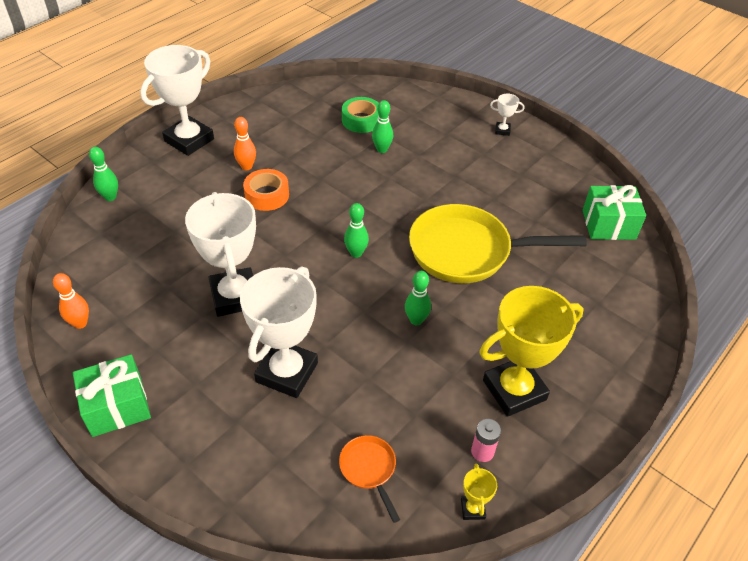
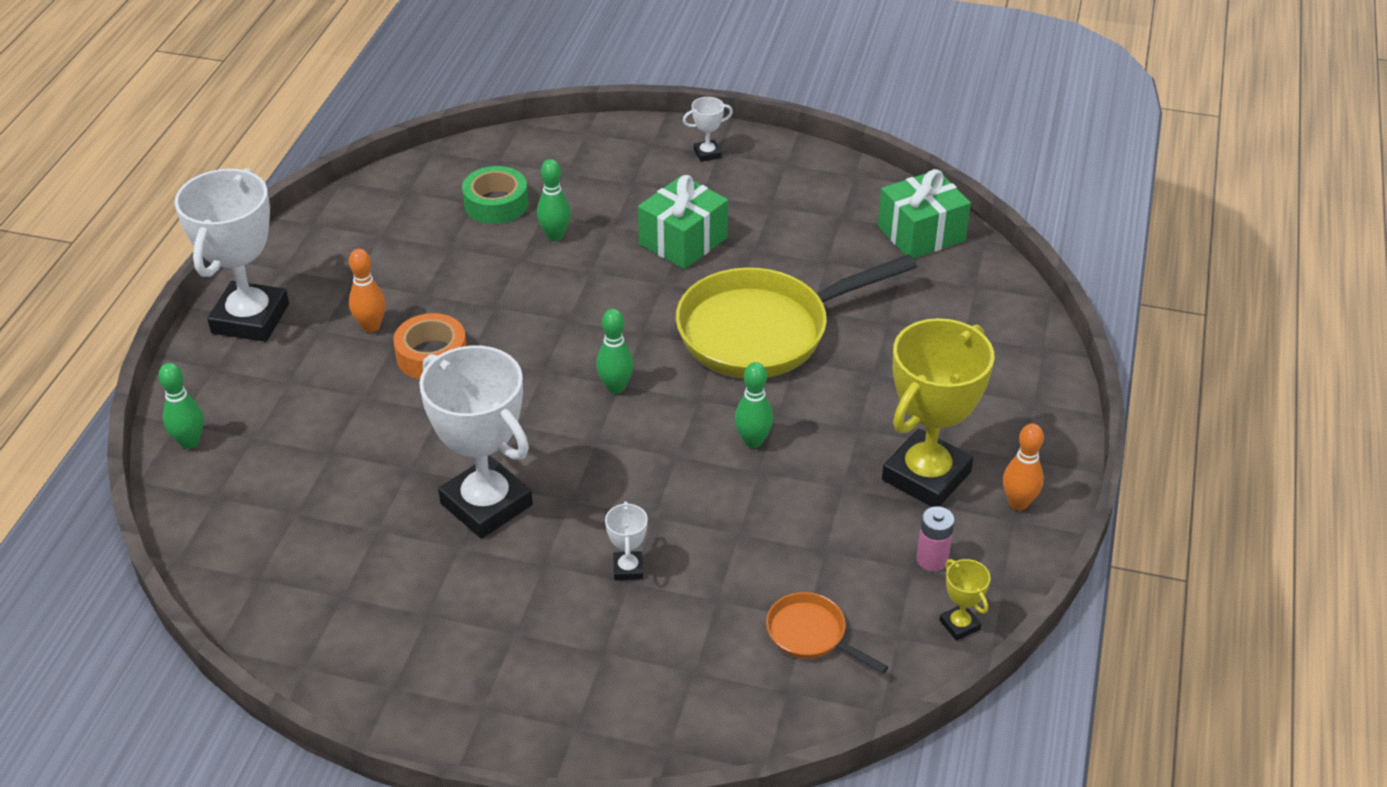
camera: 25 degrees left, 5 degrees down
(80, 323) = (286, 624): orange bowling pin -> orange bowling pin (1018, 503)
(117, 406) = (426, 701): green gift -> green gift (683, 241)
(287, 372) = (628, 569): white trophy -> white trophy, size x0.42

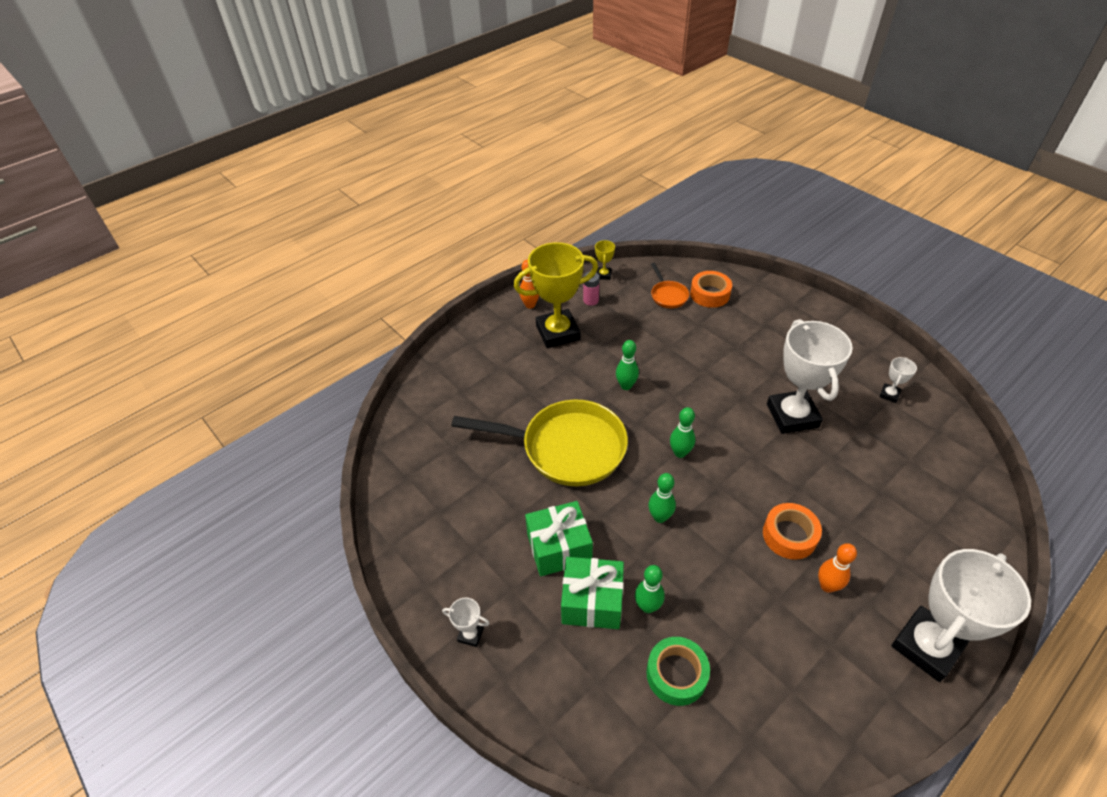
camera: 145 degrees left, 5 degrees up
(190, 442) = (981, 545): green bowling pin -> green bowling pin (660, 517)
(628, 569) = (732, 353): white trophy -> white trophy (889, 394)
(739, 675) = (710, 294): none -> orange tape
(921, 233) = (407, 470): green gift -> green gift (592, 602)

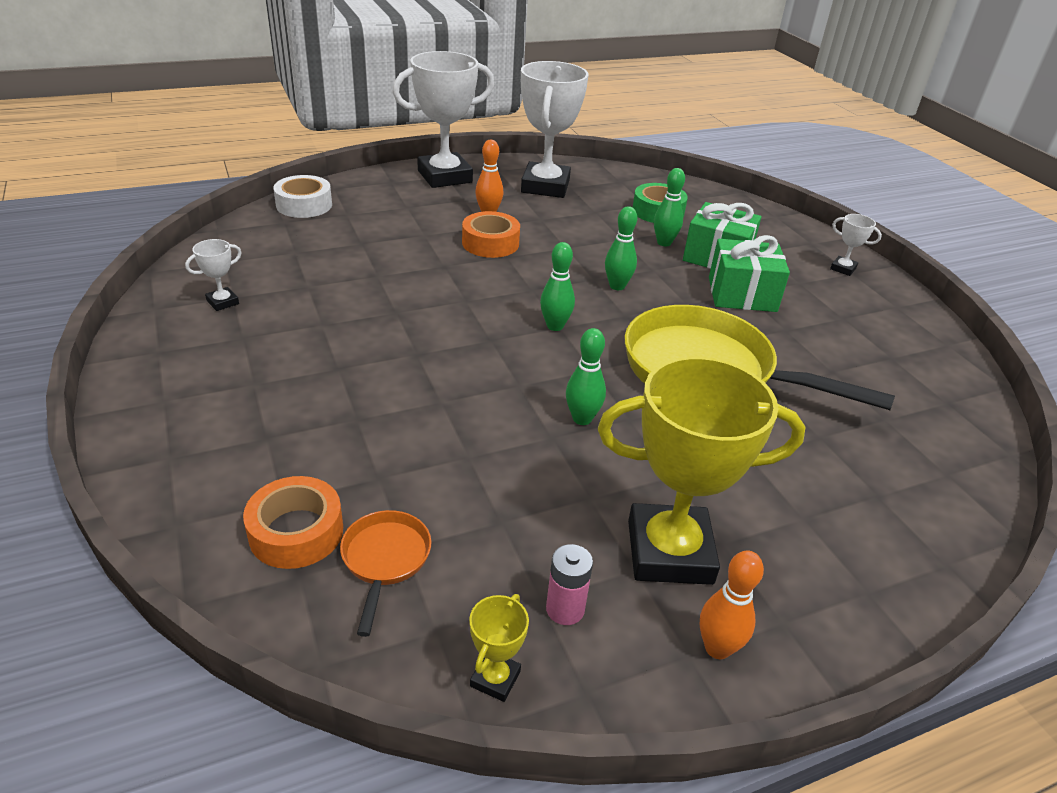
camera: 165 degrees left, 10 degrees down
(792, 416) = (374, 318): white trophy -> white trophy (545, 186)
(978, 525) = (304, 205): none -> white tape

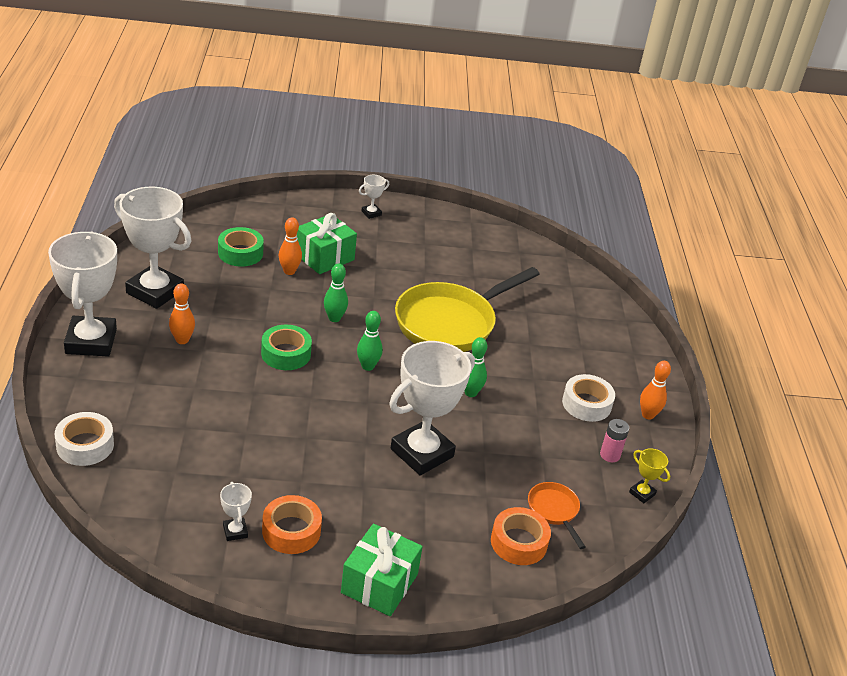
camera: 70 degrees left, 0 degrees up
(385, 560) = (554, 511): orange pan -> orange pan turned 45 degrees clockwise
(428, 401) = (422, 453): none -> white trophy
(490, 243) = (233, 356): orange tape -> orange tape (291, 531)
(524, 270) = (286, 354): none -> green tape
(664, 243) = (289, 271): green bowling pin -> orange bowling pin
(669, 552) = (586, 404): yellow trophy -> white tape
(742, 294) = (376, 269): green gift -> green gift (379, 583)

